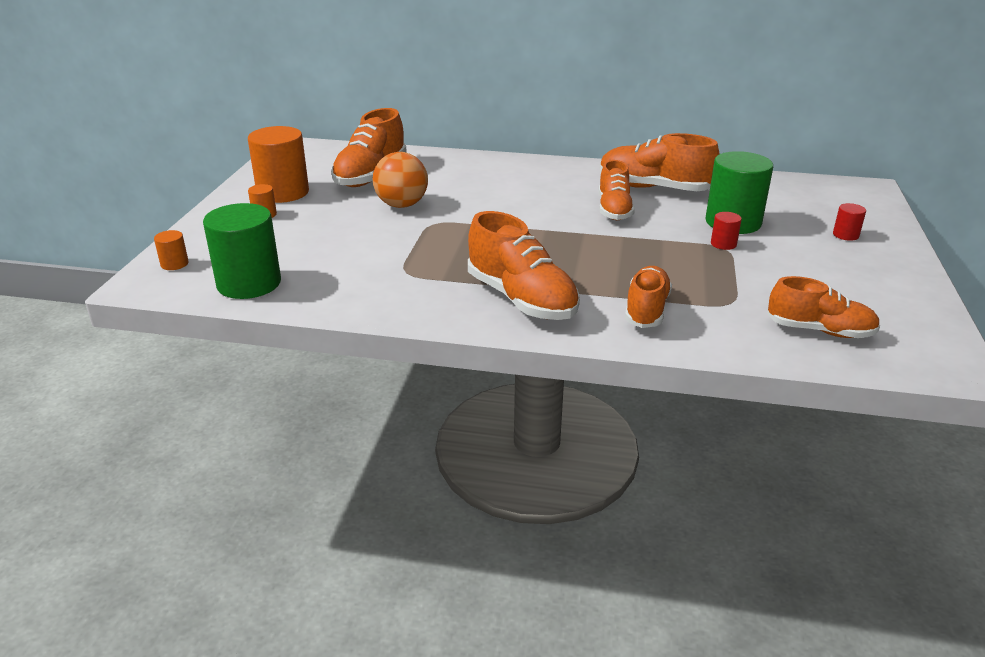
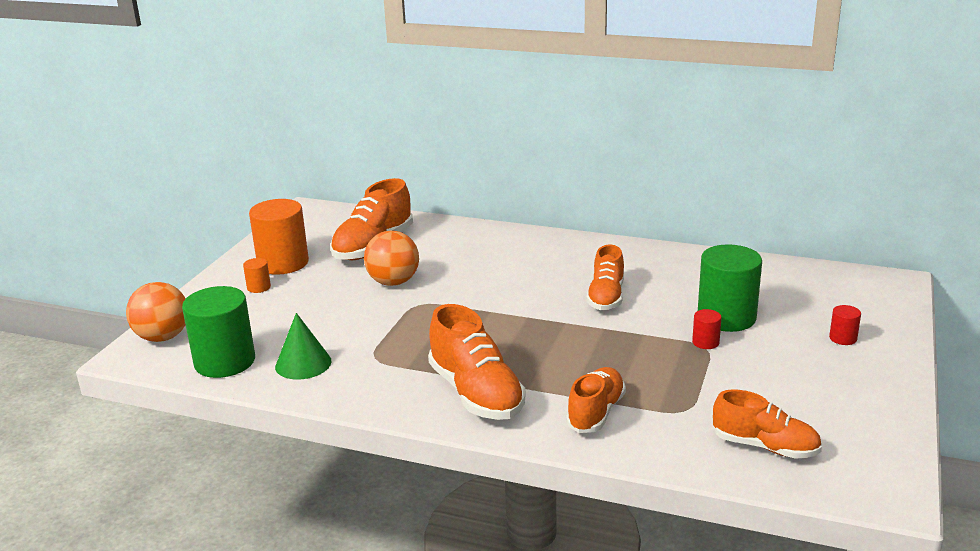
camera: 10 degrees right, 5 degrees down
(174, 264) = (163, 337): orange cylinder -> orange ball
(333, 281) = (303, 363): none -> green cone
(654, 188) = (658, 273): orange shoe -> none

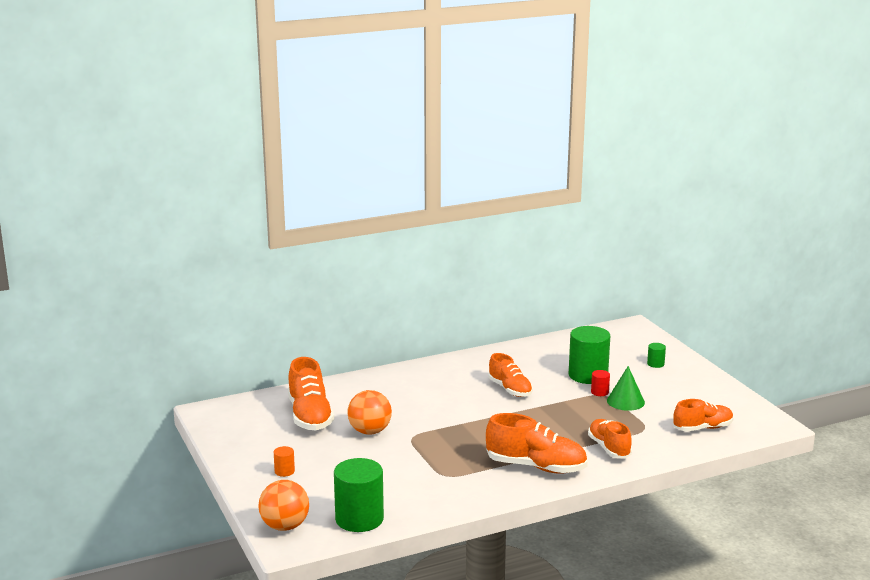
camera: 45 degrees left, 5 degrees down
(283, 263) = (268, 451): orange cylinder -> none
(303, 363) = (410, 497): green cone -> green cone (625, 401)
(843, 338) = (655, 364): red cylinder -> green cylinder

